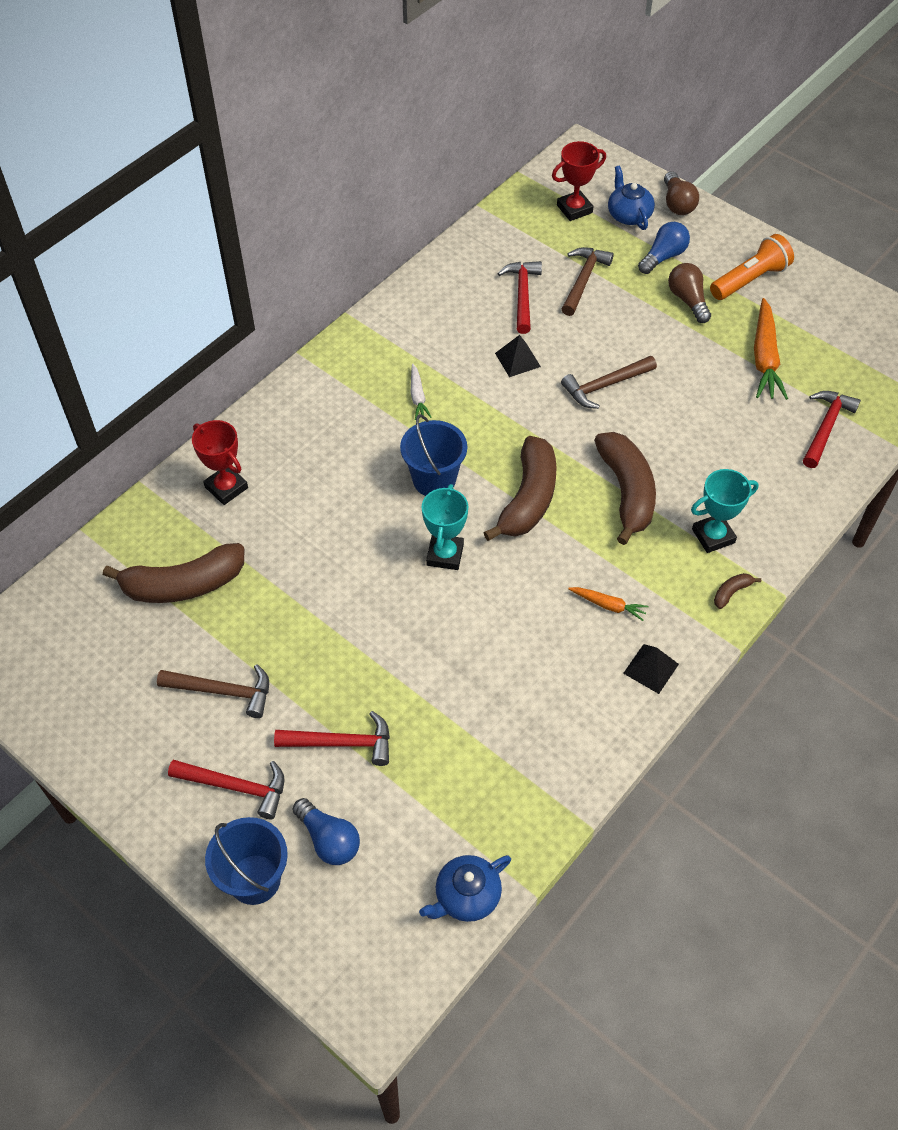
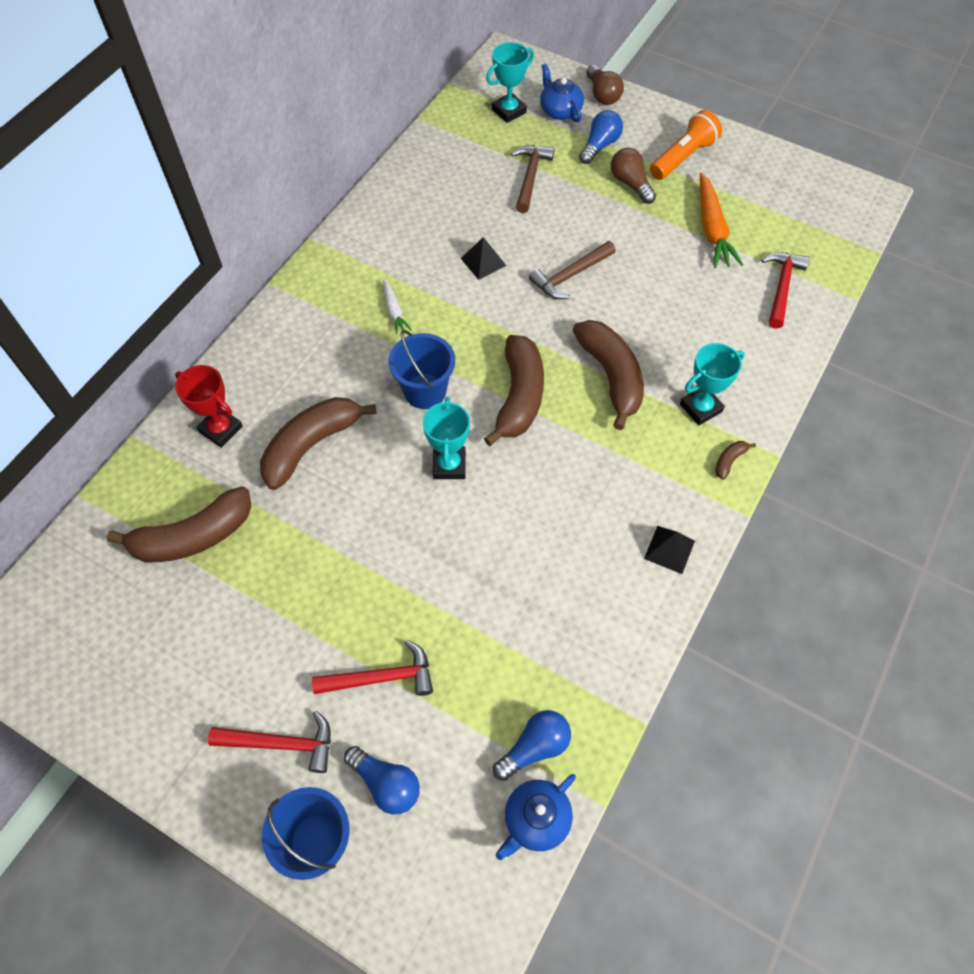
camera: 10 degrees left, 5 degrees up
(223, 691) = (251, 643): brown hammer -> none
(312, 516) = (311, 446): none -> brown banana
(478, 831) = (535, 747): none -> blue light bulb
(522, 295) = (476, 199): red hammer -> none
(574, 209) = (509, 111): red trophy -> turquoise trophy
(608, 605) = (616, 492): orange carrot -> none

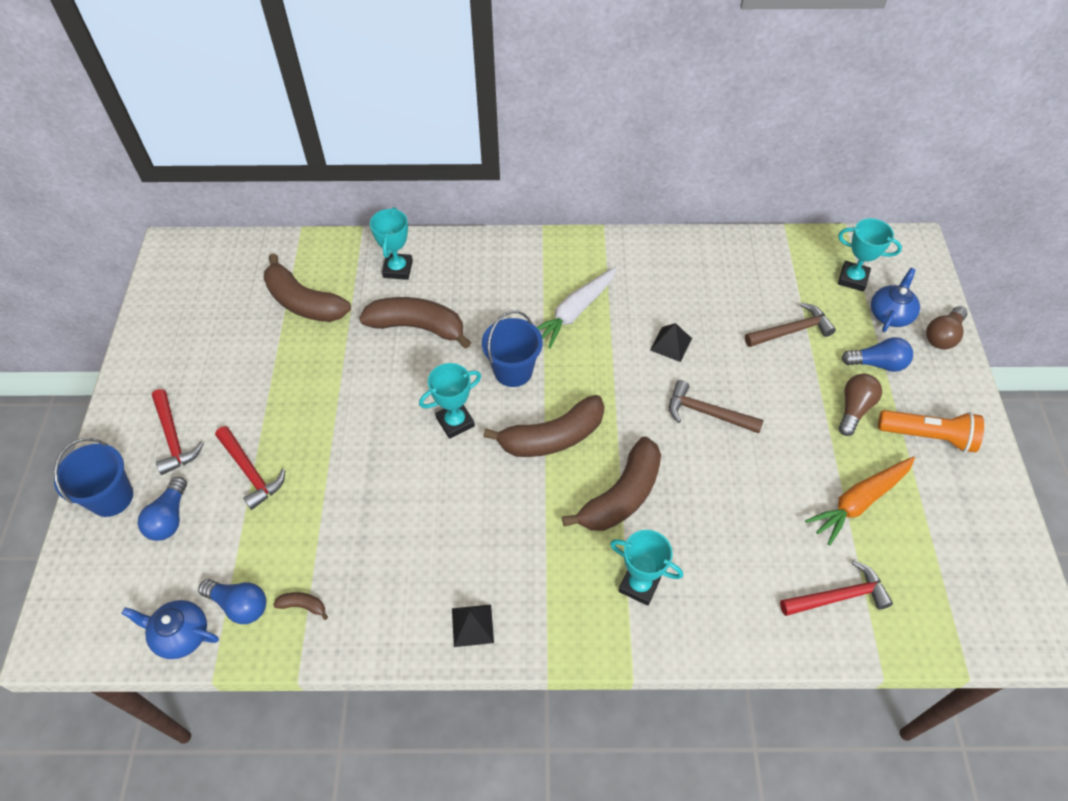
camera: 60 degrees right, 5 degrees down
(220, 429) = (398, 269): red trophy -> turquoise trophy
(394, 311) = (575, 312): white carrot -> white carrot, size x1.87
(729, 461) = (597, 636): brown banana -> brown banana (303, 606)

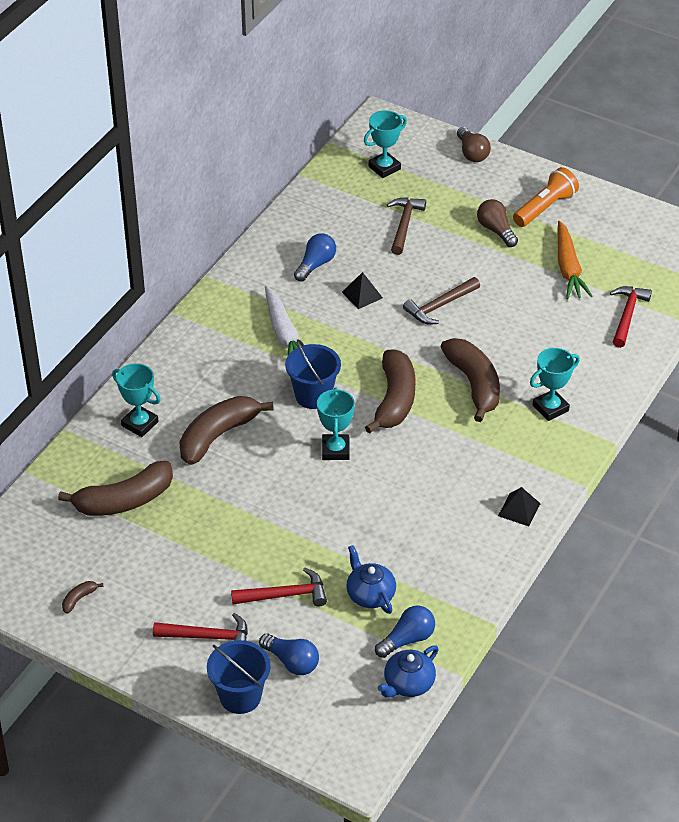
camera: 60 degrees left, 10 degrees down
(303, 606) = (435, 601): brown banana -> brown banana (79, 599)
(877, 363) = (468, 198): blue light bulb -> blue light bulb (315, 264)
(890, 314) = (432, 167): blue teapot -> blue teapot (370, 594)

